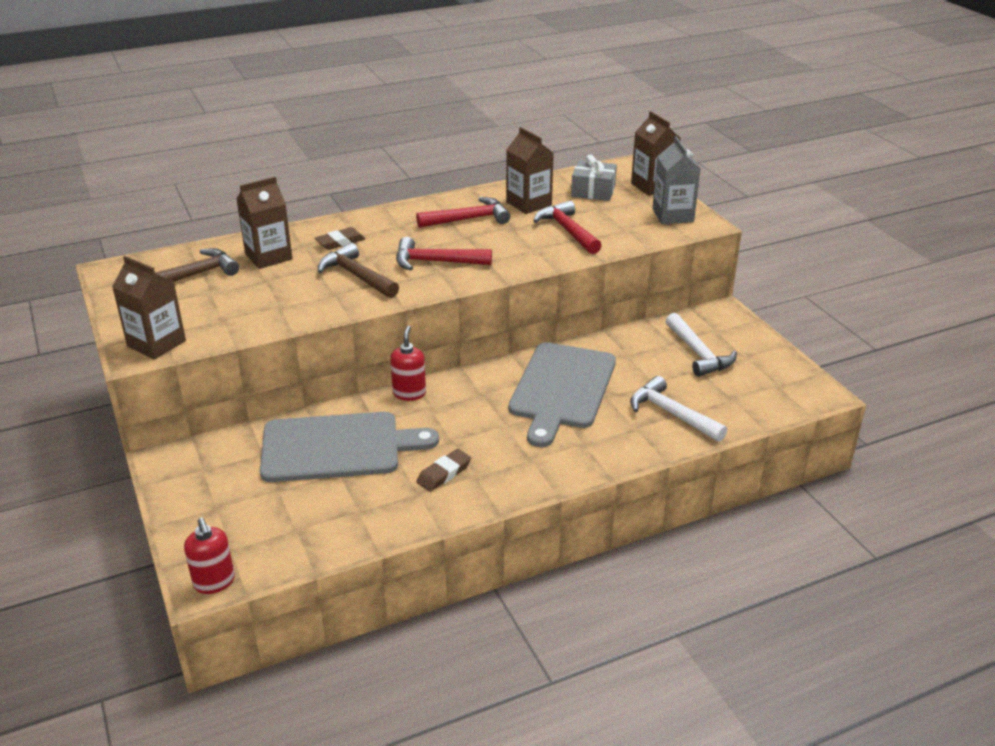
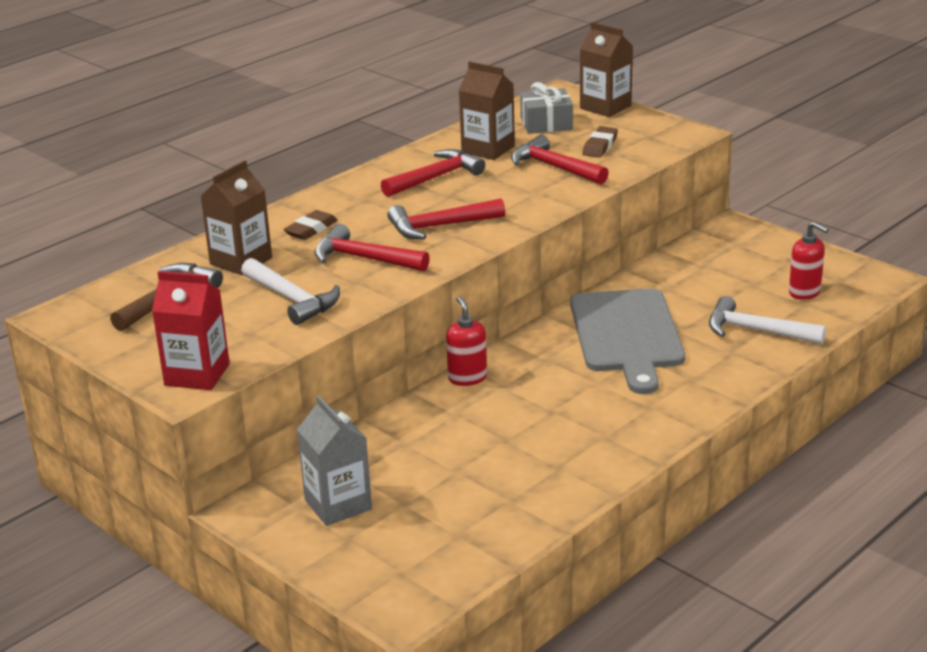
camera: 20 degrees left, 5 degrees down
(156, 344) = (197, 375): brown carton -> red carton
(214, 582) = (412, 606): red soap dispenser -> red soap dispenser (804, 292)
(337, 447) = (433, 448): grey cutting board -> none
(356, 276) = (364, 258): brown hammer -> red hammer
(444, 473) = (571, 442): brown eraser -> brown eraser (600, 146)
(672, 215) = (651, 131): grey carton -> grey carton (338, 505)
(698, 353) = (738, 269): white hammer -> white hammer (292, 299)

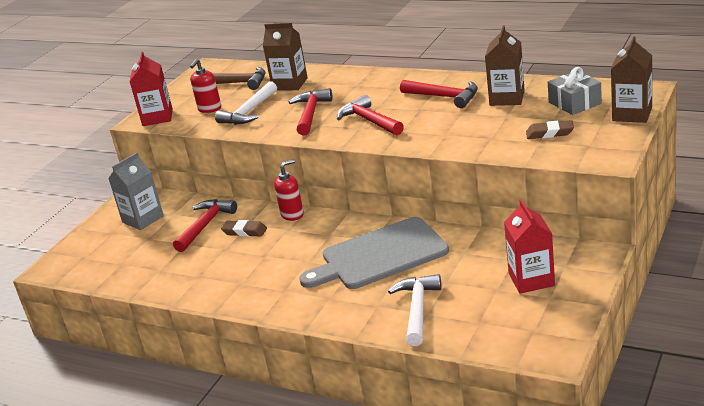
camera: 75 degrees right, 0 degrees up
(311, 229) = (341, 87): brown eraser -> brown eraser (244, 231)
(554, 167) = (494, 128): red hammer -> red hammer (205, 225)
(749, 264) = (531, 279): none -> red carton
(804, 292) = (499, 318): red soap dispenser -> red soap dispenser (209, 109)

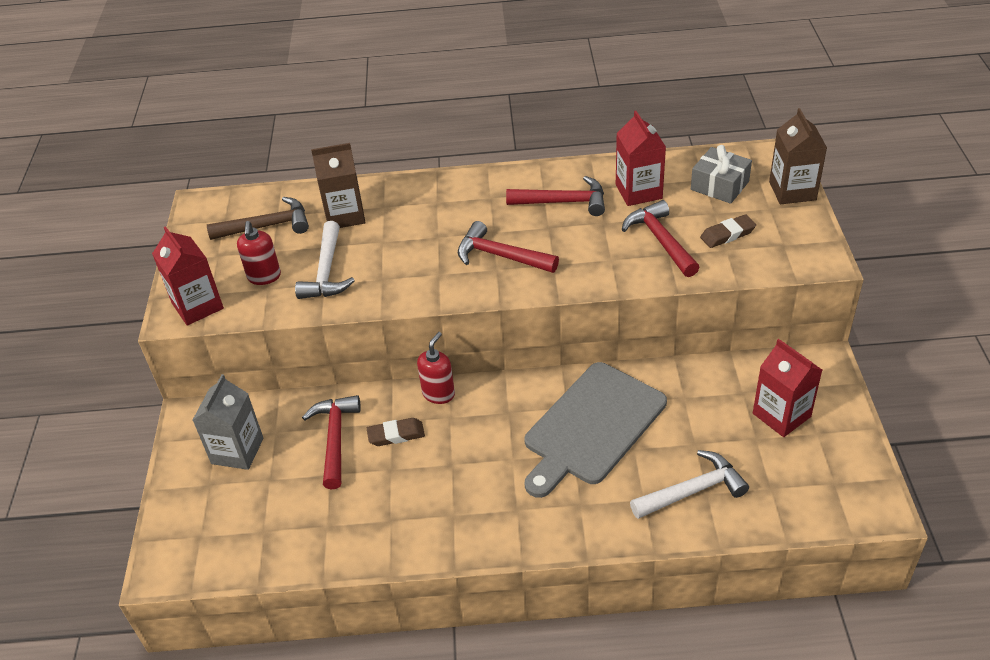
camera: 30 degrees left, 15 degrees up
(310, 114) = (414, 259): red hammer -> red hammer (660, 240)
(417, 309) = (692, 491): white hammer -> white hammer turned 90 degrees clockwise
(507, 98) = (638, 191): brown carton -> red carton

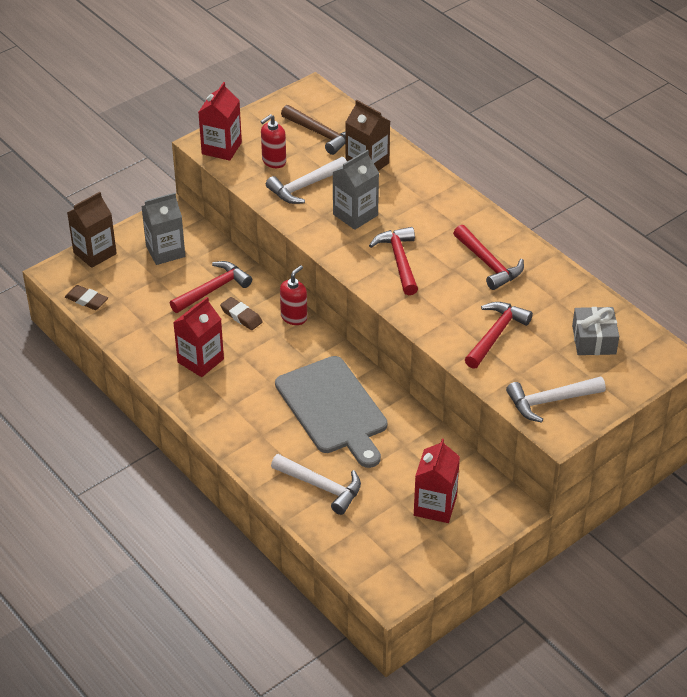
camera: 50 degrees right, 0 degrees up
(406, 256) = (355, 215): none -> grey carton
(438, 393) = (294, 317): red soap dispenser -> red soap dispenser turned 45 degrees counterclockwise
(592, 427) = (333, 409): grey cutting board -> grey cutting board turned 120 degrees counterclockwise
(638, 191) = (541, 298): red carton -> red carton (200, 360)
(727, 234) = (538, 368): brown eraser -> brown eraser (86, 300)
(777, 246) = (550, 401): none -> white hammer
(792, 191) = (629, 384): brown carton -> brown carton (95, 253)

